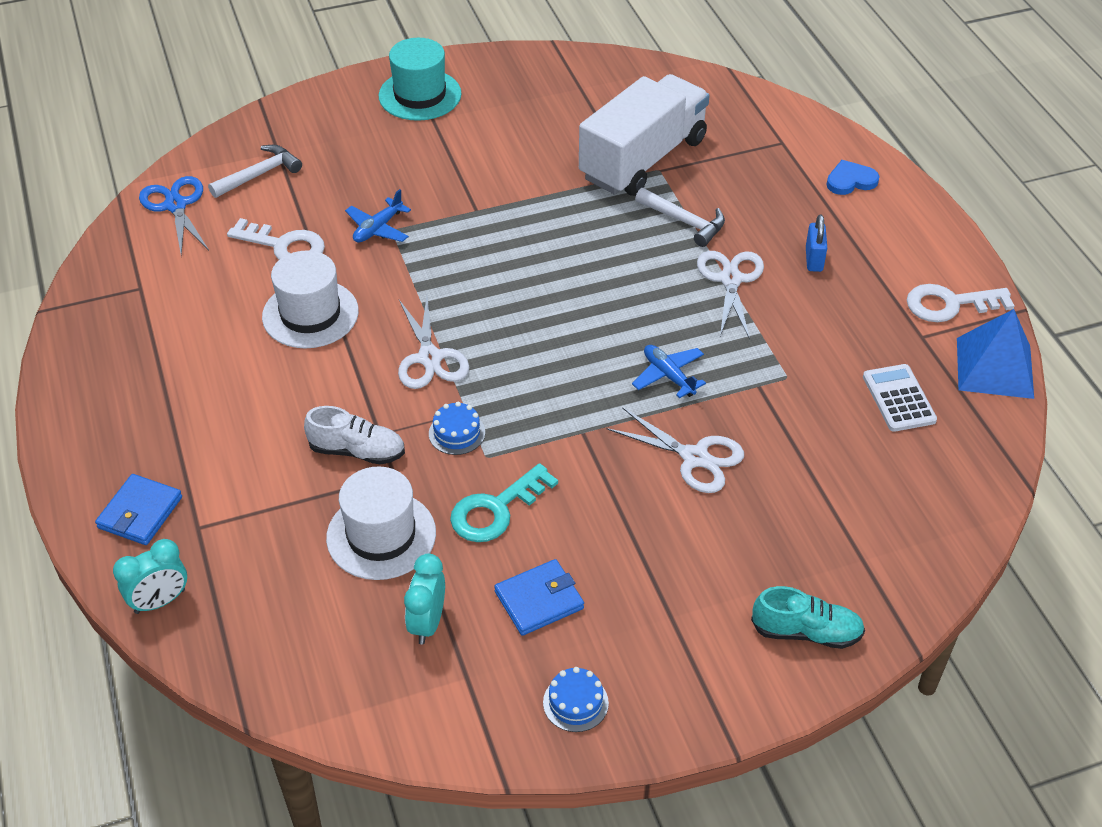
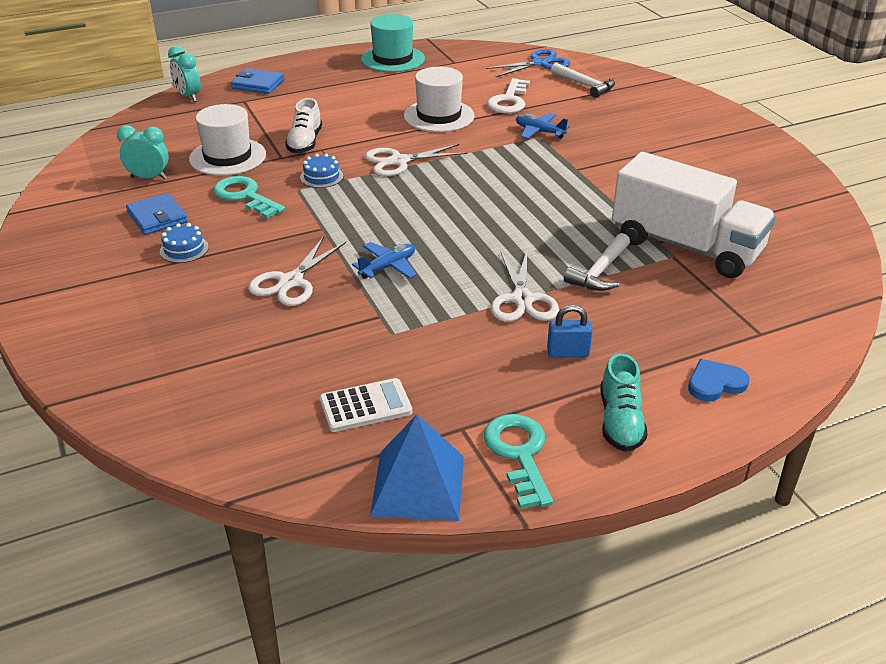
camera: 85 degrees right, 10 degrees down
(420, 95) = (719, 135): turquoise hat -> turquoise hat (393, 59)
(575, 703) = (63, 235): blue cake -> blue cake (184, 249)
(730, 280) = (522, 299): white scissors -> white scissors turned 90 degrees clockwise
(806, 632) = (91, 340): turquoise shoe -> turquoise shoe (620, 421)
(850, 180) = (715, 383): blue heart -> blue heart turned 90 degrees counterclockwise
(950, 304) = (519, 454): white key -> turquoise key

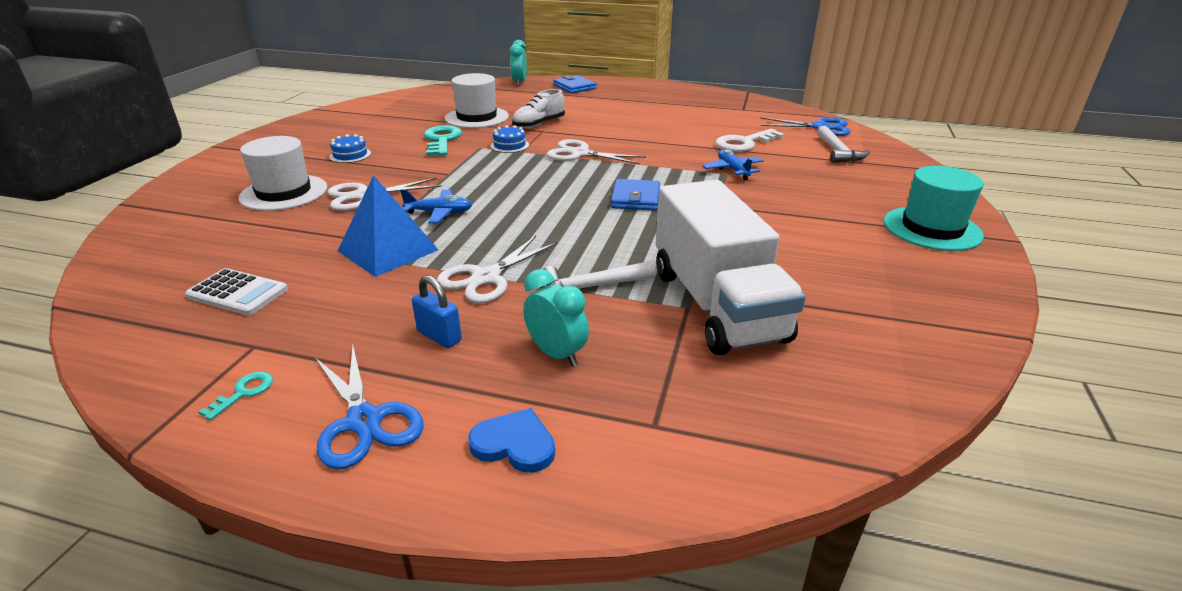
camera: 40 degrees right, 5 degrees down
(149, 178) = (412, 114): turquoise clock -> turquoise clock (556, 354)
(157, 217) = (373, 134): blue wallet -> blue wallet (635, 198)
(393, 59) = (696, 96): turquoise hat -> turquoise hat (932, 228)
(418, 485) = (144, 368): blue pyramid -> blue pyramid (388, 250)
(439, 116) = (666, 136): white hat -> white hat (284, 193)
(519, 454) = (244, 393): turquoise key -> turquoise key, size x0.49
(620, 421) = (364, 421): turquoise shoe -> blue scissors

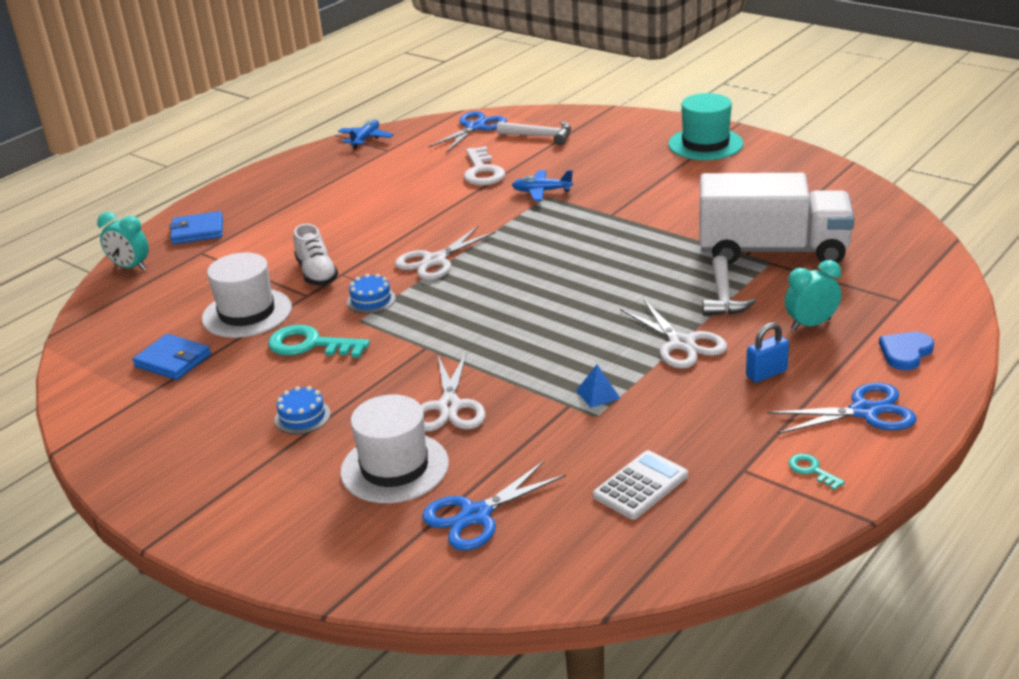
camera: 65 degrees left, 0 degrees up
(215, 231) = (476, 515): none -> blue scissors
(388, 250) = (598, 394): blue pyramid -> blue pyramid, size x0.44
(439, 213) = (529, 359): blue plane -> blue plane (366, 139)
(635, 198) = (570, 249): blue wallet -> blue wallet (173, 360)

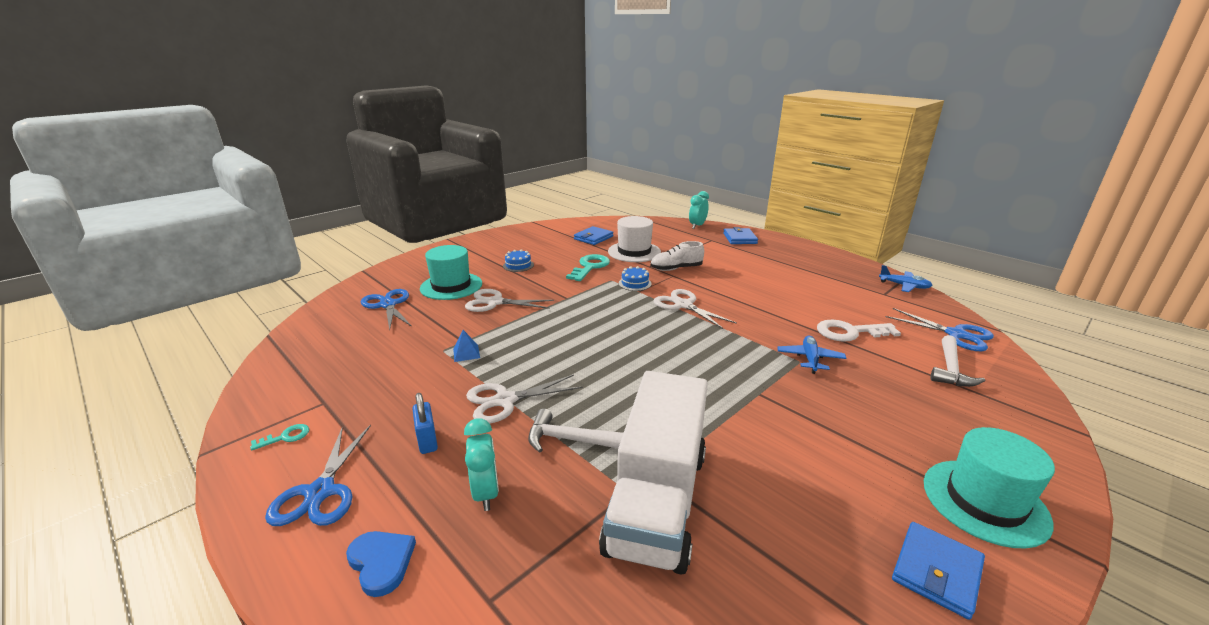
camera: 95 degrees right, 5 degrees down
(394, 467) = (451, 286): white hat -> turquoise hat
(640, 486) = (354, 357): white calculator -> none
(775, 163) = (936, 571): none -> blue wallet

